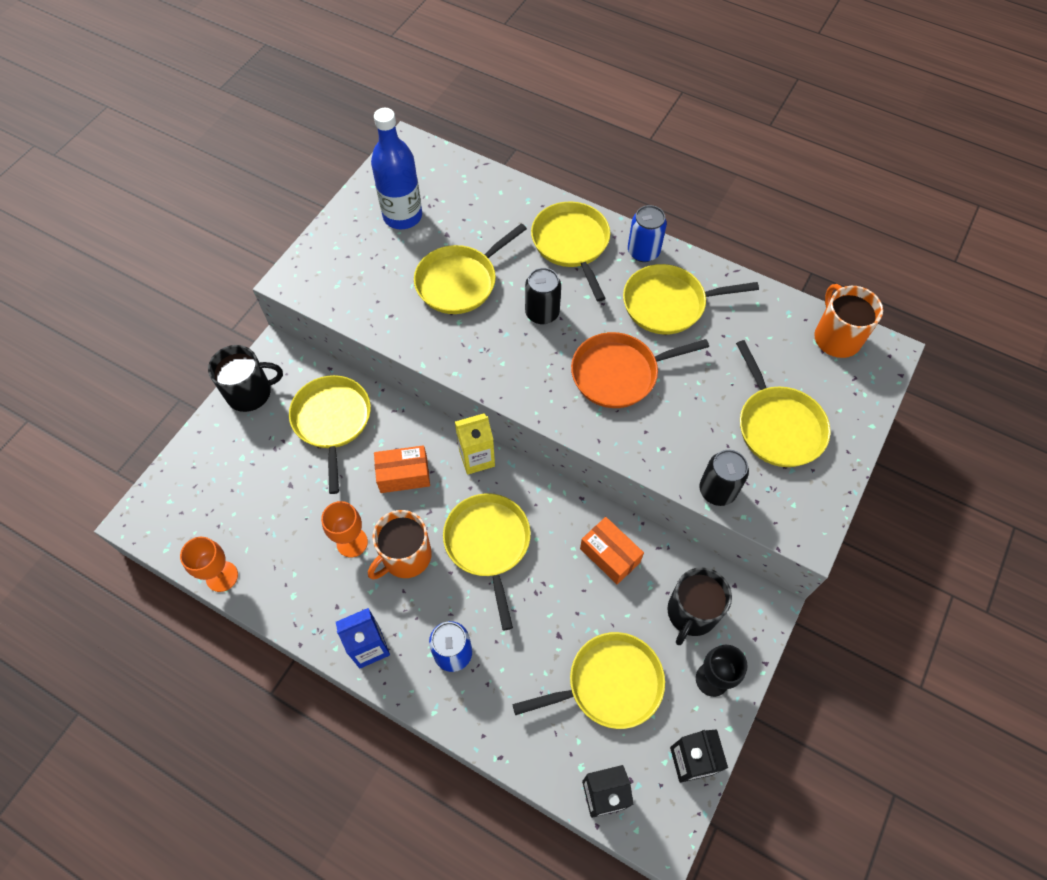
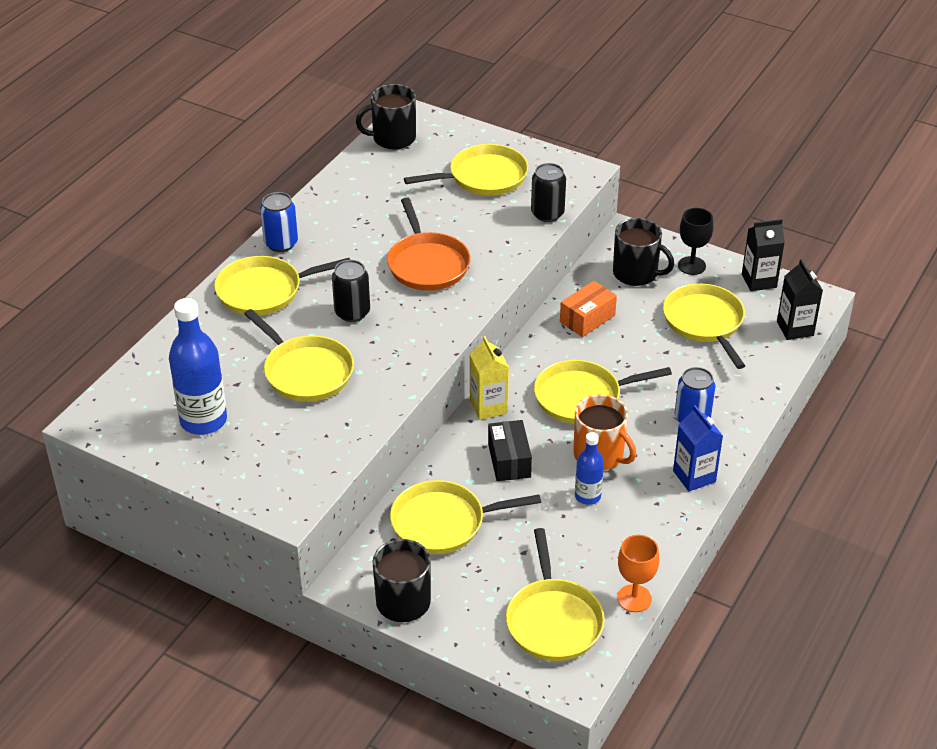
camera: 90 degrees left, 20 degrees down
(352, 542) = (587, 496): orange goblet -> blue bottle
(404, 475) = (509, 460): orange box -> black box
(668, 304) = (348, 230): yellow pan -> yellow pan (553, 621)
(836, 337) = (393, 138): orange mug -> black mug

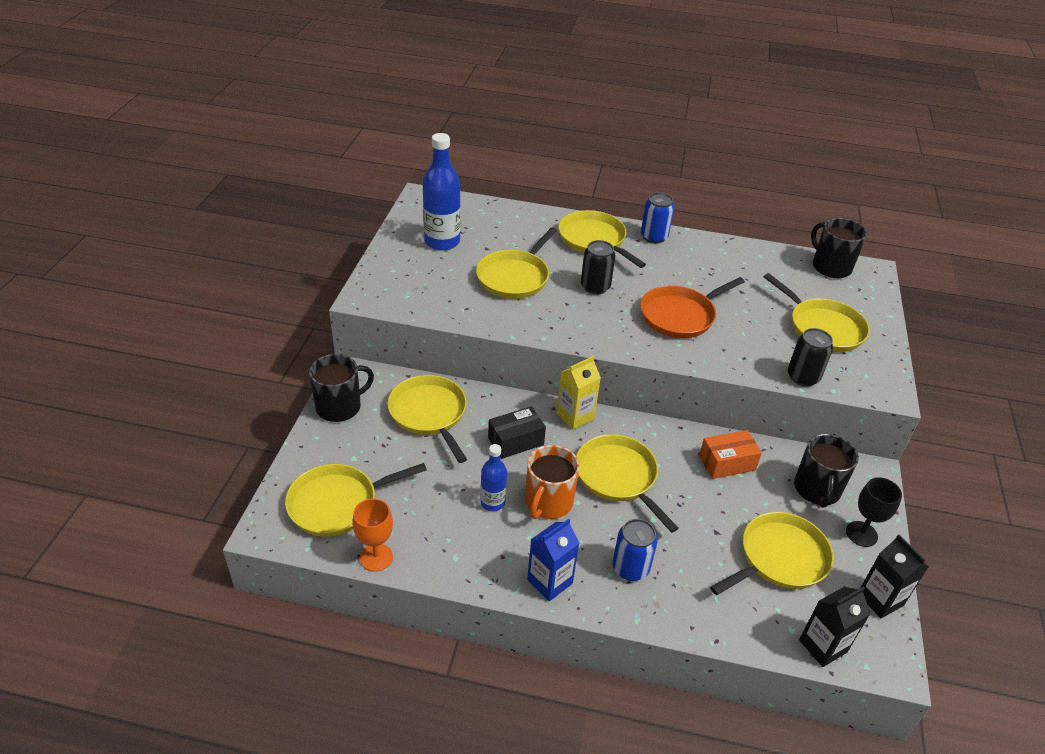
camera: 70 degrees right, 0 degrees up
(587, 319) = (727, 463): orange box -> orange box turned 45 degrees counterclockwise

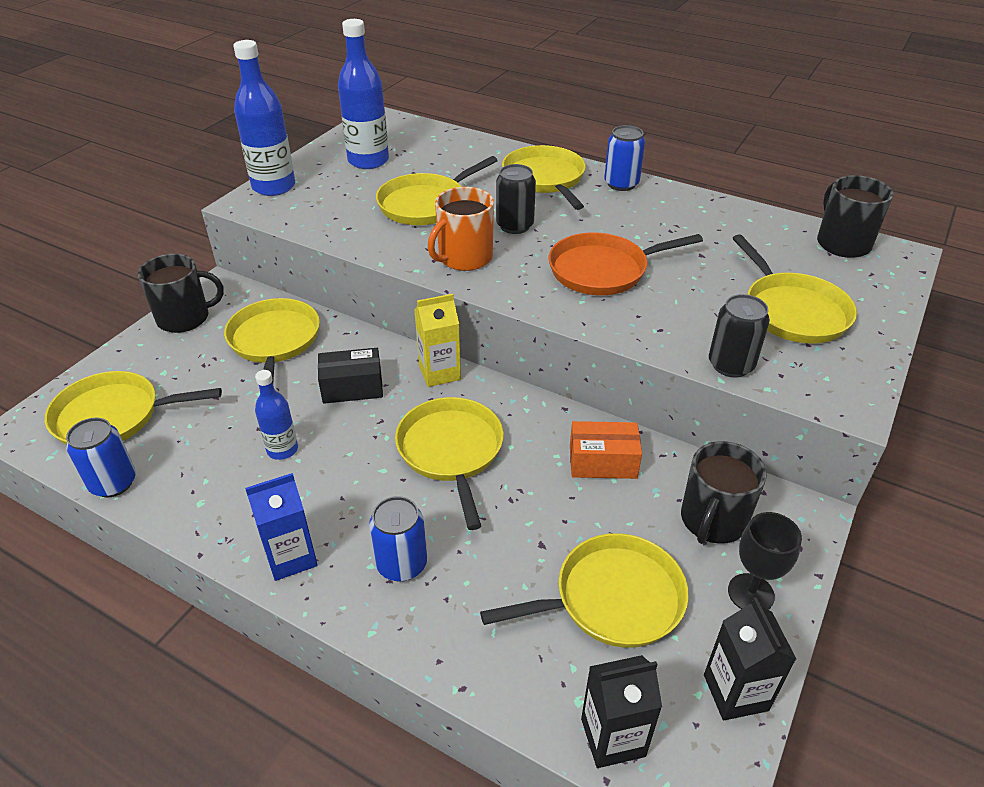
camera: 20 degrees right, 0 degrees up
(376, 557) = (113, 483): orange goblet -> blue can
(378, 278) = (274, 187): none -> blue bottle
(548, 502) = (347, 463): orange mug -> orange mug (464, 258)

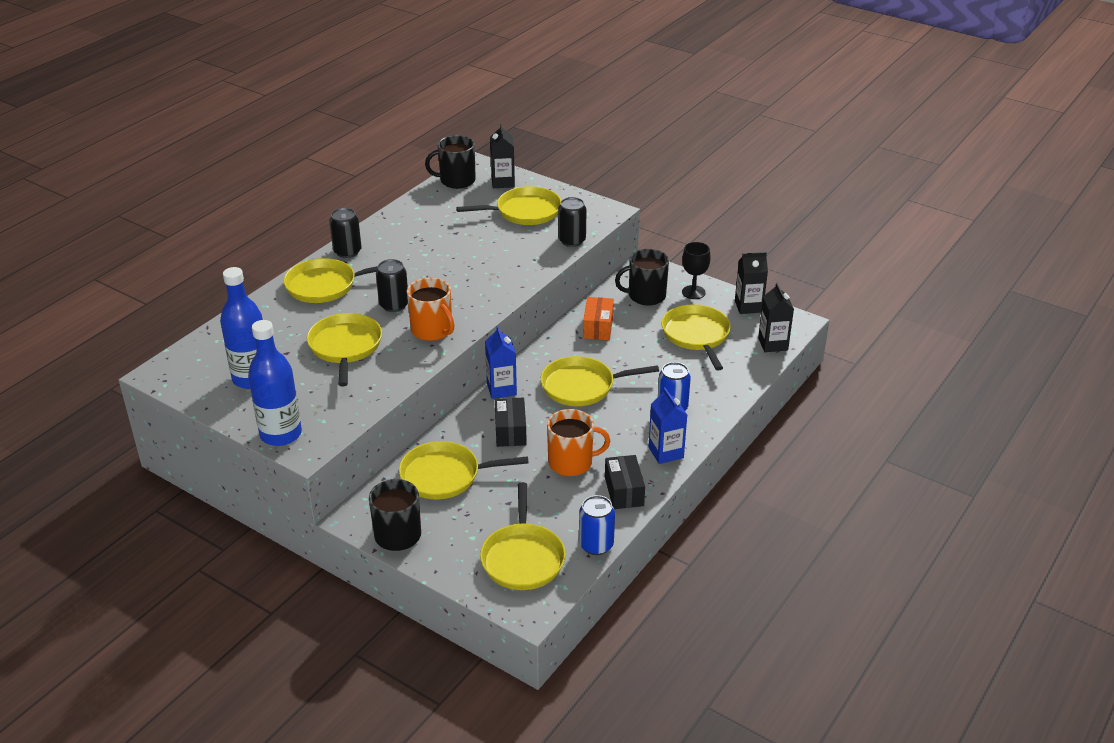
camera: 85 degrees left, 5 degrees down
(212, 508) = (624, 491): none -> black box
(282, 449) = (571, 462): blue bottle -> orange mug
(425, 204) = (345, 347): yellow pan -> yellow pan turned 150 degrees counterclockwise
(439, 372) = (501, 389): yellow carton -> blue carton
(602, 270) = (464, 273): orange pan -> none
(621, 184) = (347, 252): blue can -> black can
(712, 520) = (645, 296): black mug -> black mug turned 135 degrees clockwise
(867, 284) = (503, 182): none -> black carton

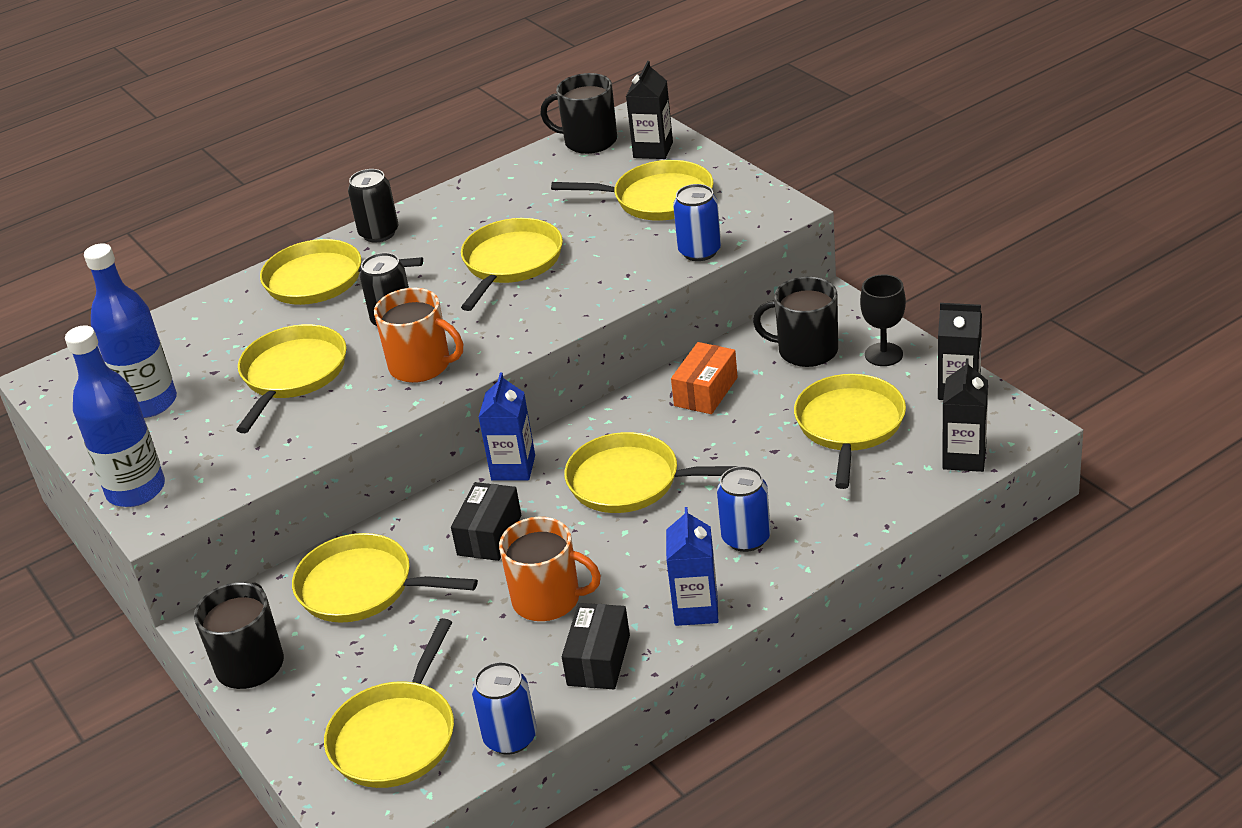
camera: 25 degrees right, 0 degrees up
(432, 330) = (421, 366): orange mug -> orange mug turned 45 degrees counterclockwise
(452, 260) = (511, 262): none -> yellow pan
(572, 240) = (699, 251): black can -> blue can

